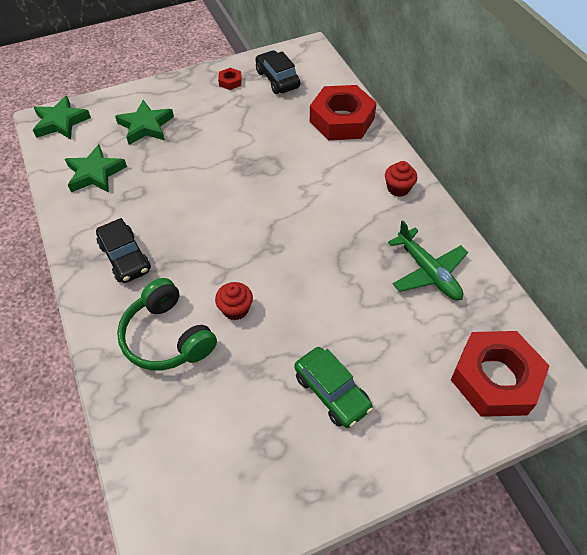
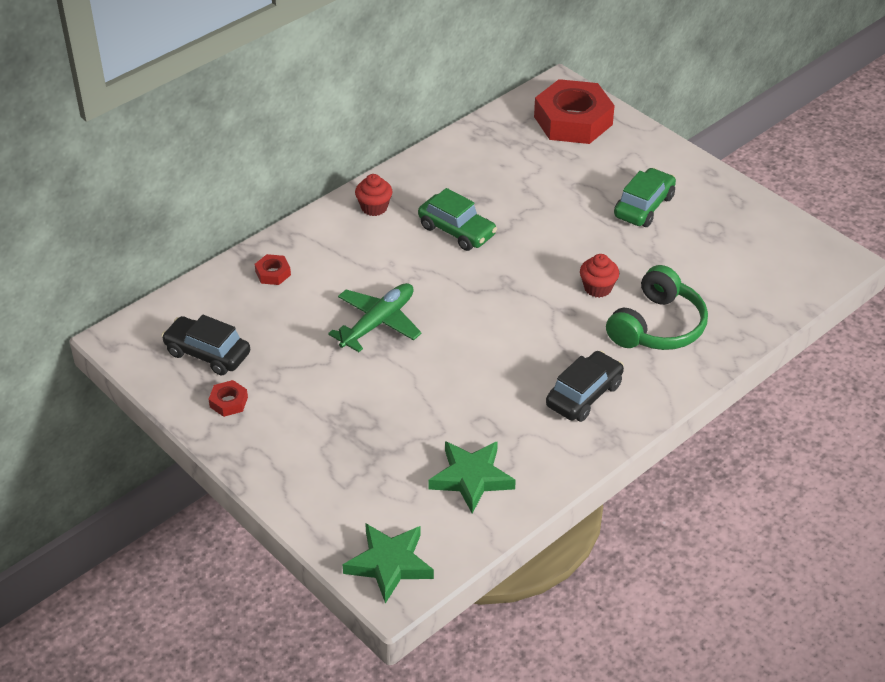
camera: 110 degrees left, 10 degrees down
(146, 126) = (359, 461): green star -> none
(277, 79) = (207, 353): black car -> black car turned 75 degrees clockwise
(342, 120) = (273, 273): red nut -> red nut, size x0.41
(350, 233) = (457, 231): none -> green car
(428, 272) = (480, 171): green plane -> green plane (378, 323)

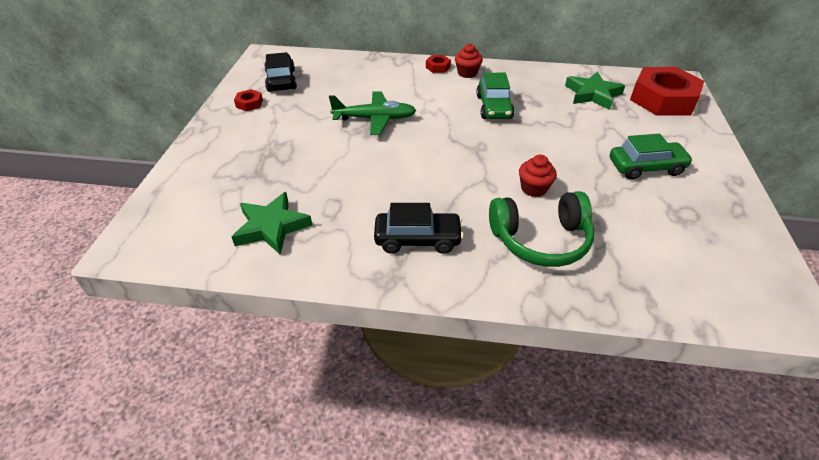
camera: 50 degrees right, 0 degrees up
(273, 273) = (369, 70): red nut -> red nut (438, 67)
(389, 564) = (152, 232): green star -> green star (592, 94)

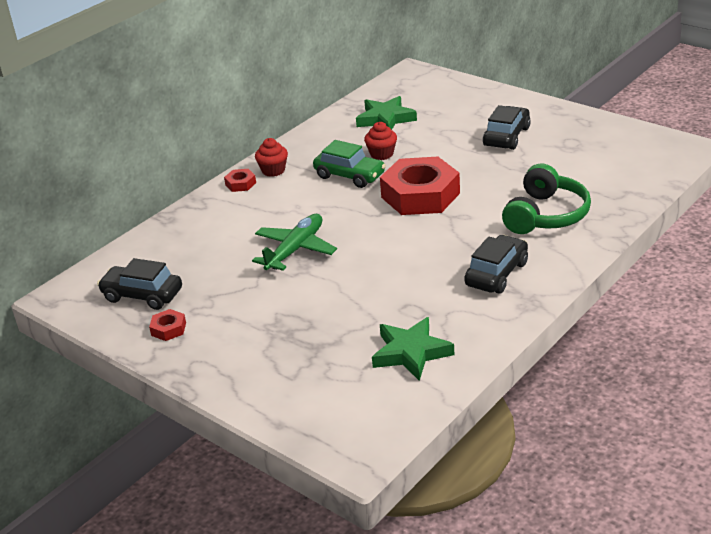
camera: 55 degrees left, 10 degrees down
(534, 188) = (484, 196): red cupcake -> red cupcake (381, 154)
(645, 167) = (506, 136): green car -> black car
(662, 99) = (429, 91): red nut -> red nut (420, 195)

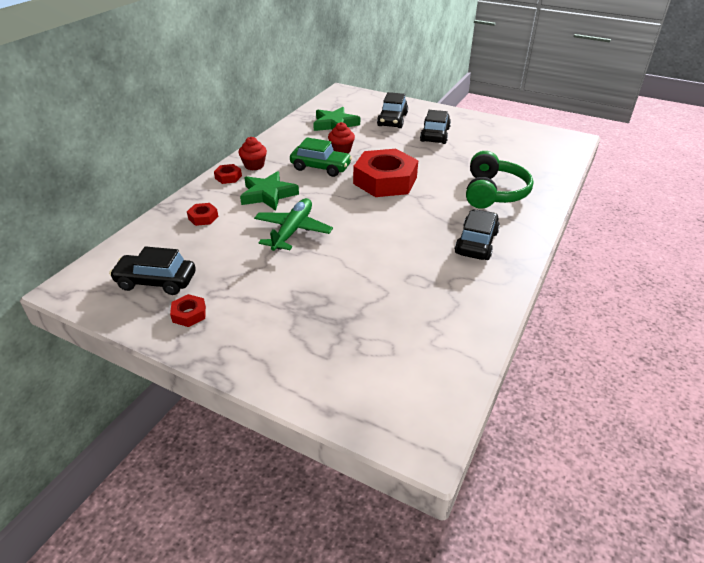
camera: 15 degrees left, 5 degrees up
(203, 230) = (203, 217): none -> red nut
(411, 352) = (432, 321): green star -> green star (268, 194)
(460, 114) = (392, 120): none -> black car

